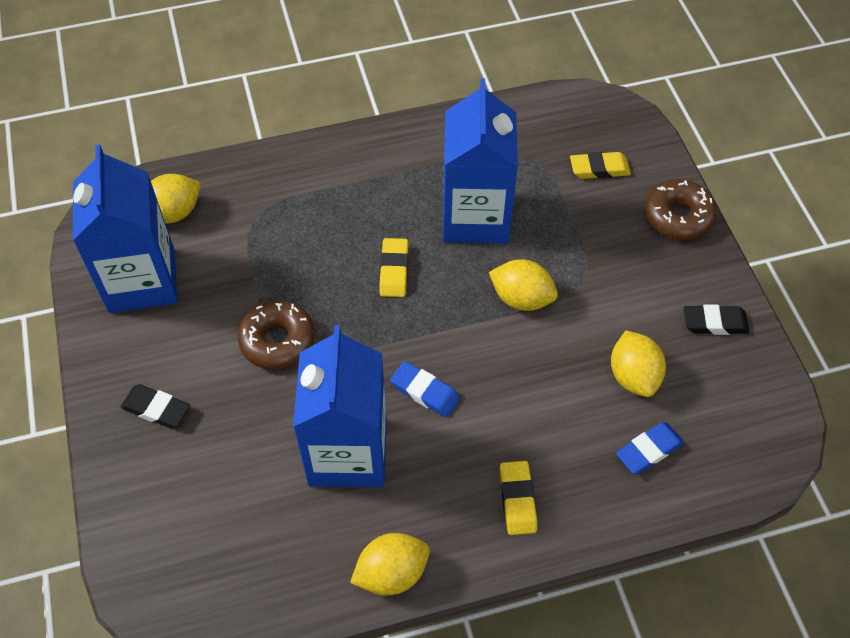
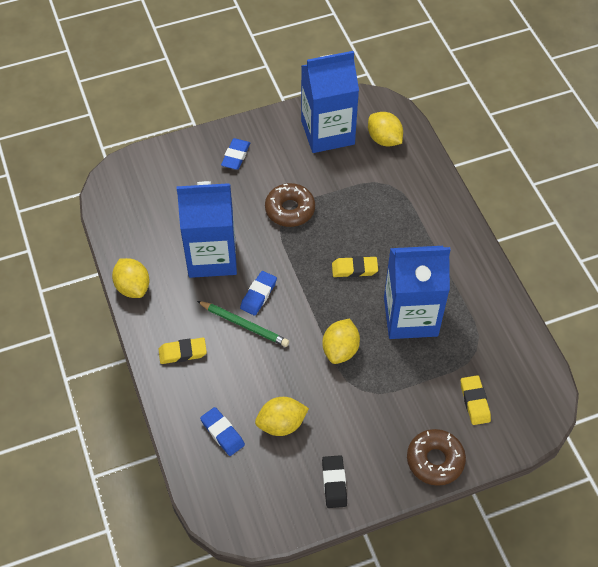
camera: 85 degrees right, 0 degrees up
(156, 409) = (236, 156): black eraser -> blue eraser
(474, 413) = (244, 325): none -> green pencil

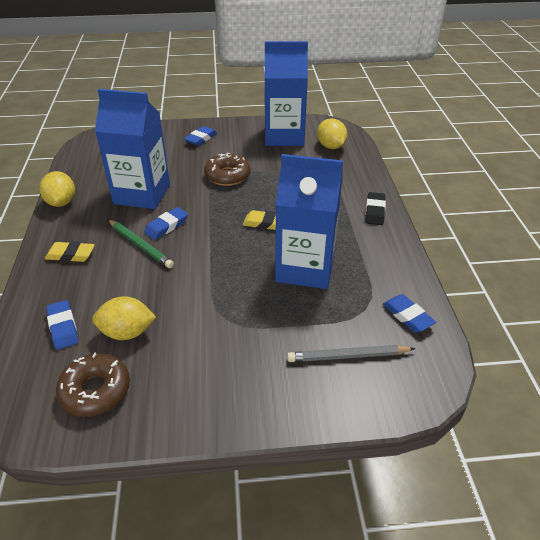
camera: 15 degrees right, 15 degrees down
(334, 483) = (151, 403): black eraser -> black eraser (375, 211)
(340, 350) = (221, 281): yellow lemon -> none
(435, 460) = (279, 406): brown donut -> brown donut (96, 390)
(474, 402) = (348, 356): yellow eraser -> grey pencil
(513, 349) = (407, 316): none -> blue eraser

